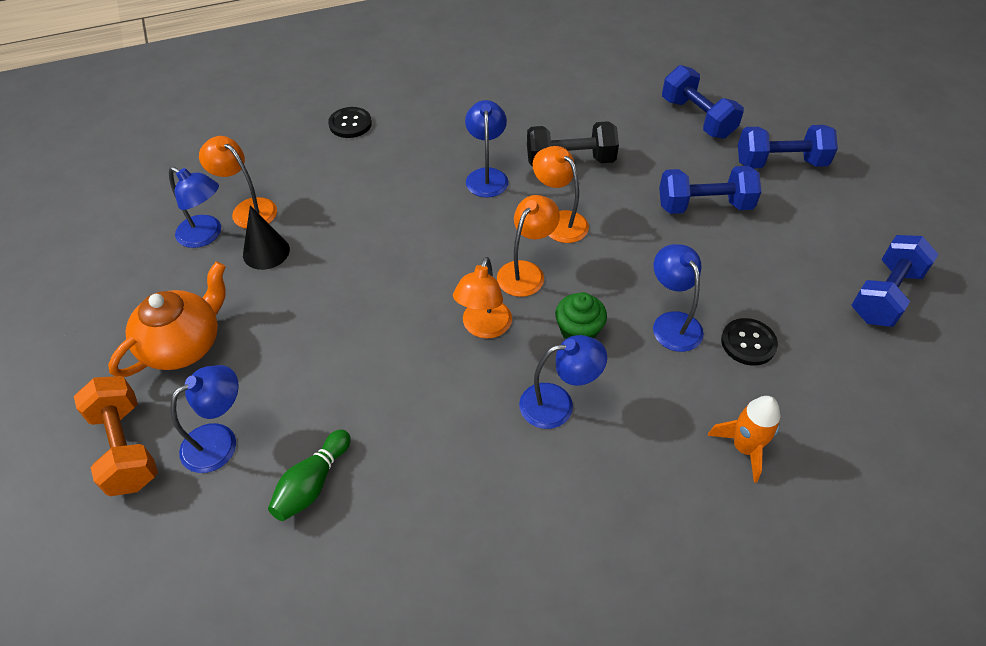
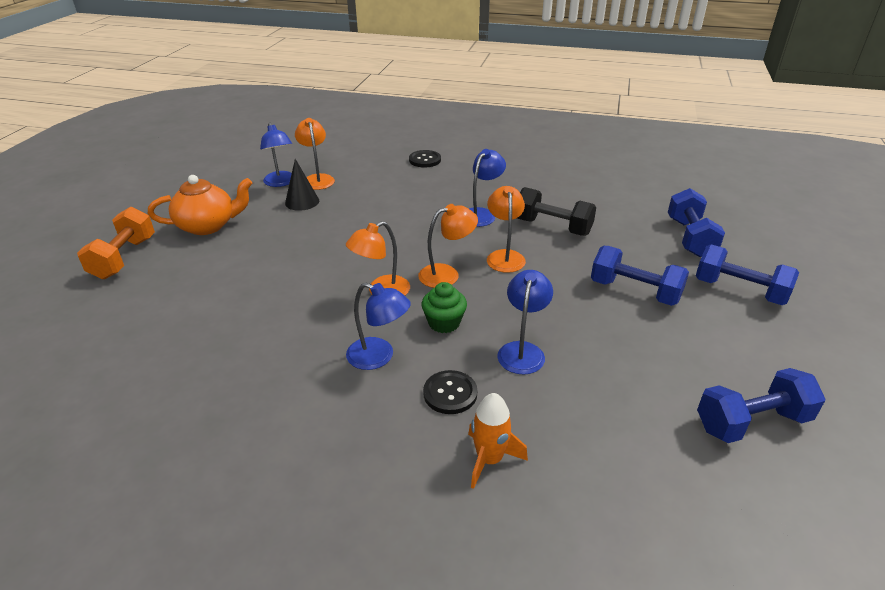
camera: 35 degrees right, 15 degrees down
(220, 441) = (168, 277): blue lamp -> none
(312, 483) = (185, 321): green bowling pin -> none
(748, 343) = (574, 393): black button -> black button (450, 393)

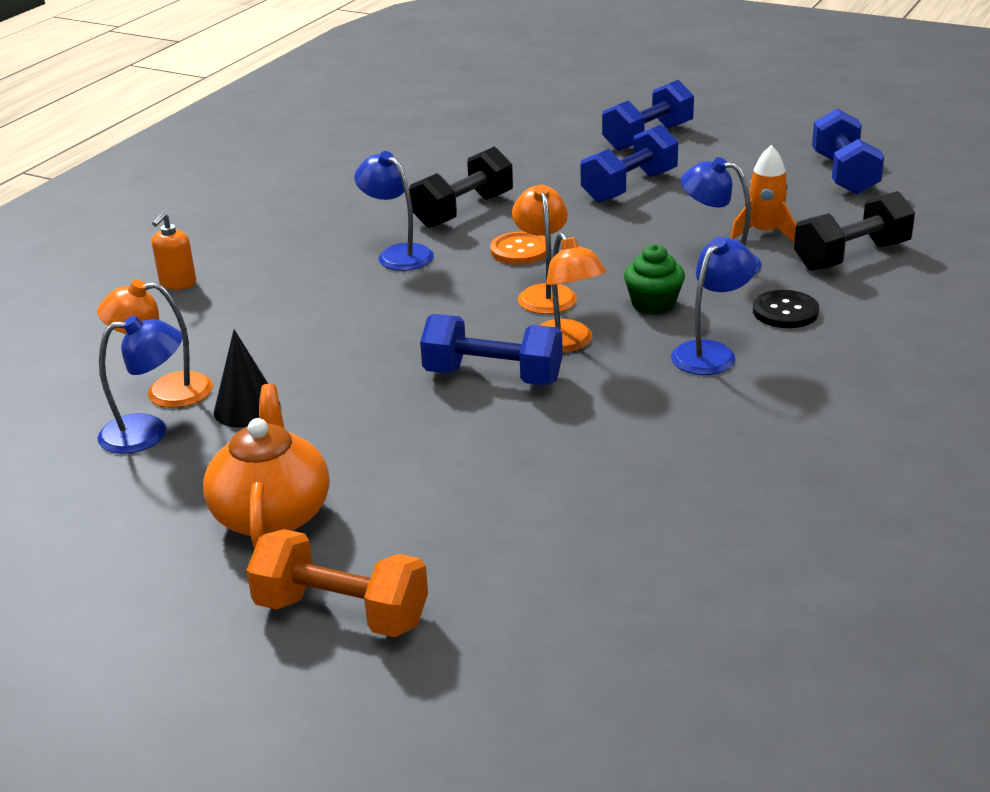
camera: 75 degrees left, 5 degrees down
(425, 160) = (177, 283): black button -> orange soap dispenser
(489, 459) = (886, 299): orange rocket -> orange rocket (765, 233)
(504, 256) = (520, 250): orange lamp -> orange button
(567, 433) = (851, 256): none -> black dumbbell
(690, 237) = (533, 139): blue dumbbell -> blue dumbbell (493, 377)

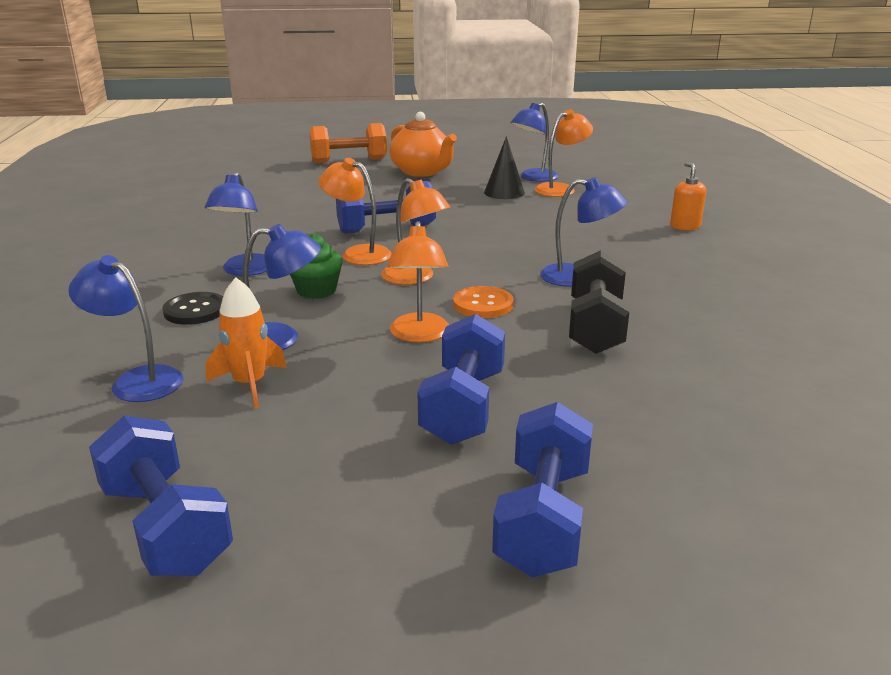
camera: 145 degrees right, 5 degrees down
(605, 238) = (419, 335): none -> orange lamp
(851, 256) = (137, 380): black dumbbell -> blue lamp

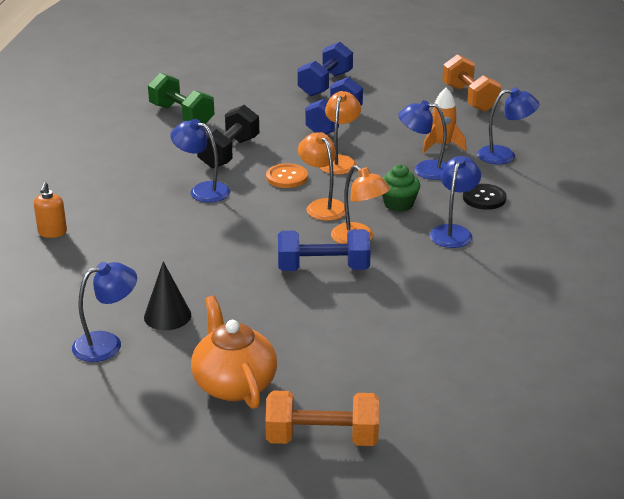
camera: 165 degrees left, 5 degrees up
(137, 380) = (504, 155): blue lamp -> blue lamp turned 45 degrees counterclockwise
(165, 527) = (469, 98): blue dumbbell -> orange dumbbell
(561, 189) = (99, 313): orange lamp -> none
(749, 381) = (181, 115): none -> green dumbbell

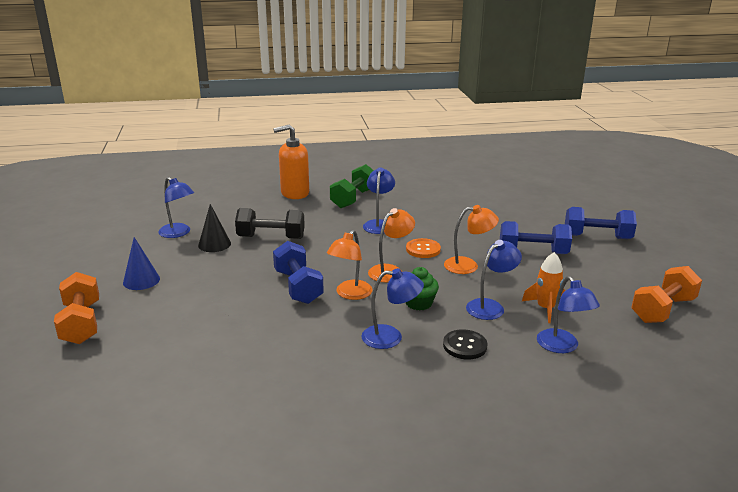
camera: 70 degrees right, 5 degrees down
(52, 232) = (294, 193): orange soap dispenser -> orange soap dispenser, size x1.85
(181, 115) = (479, 197): green dumbbell -> green dumbbell (353, 198)
(229, 153) = (440, 222): black dumbbell -> black dumbbell (271, 237)
(234, 384) = (141, 280): orange teapot -> blue cone
(424, 170) = (490, 306): blue lamp -> blue lamp turned 60 degrees clockwise

